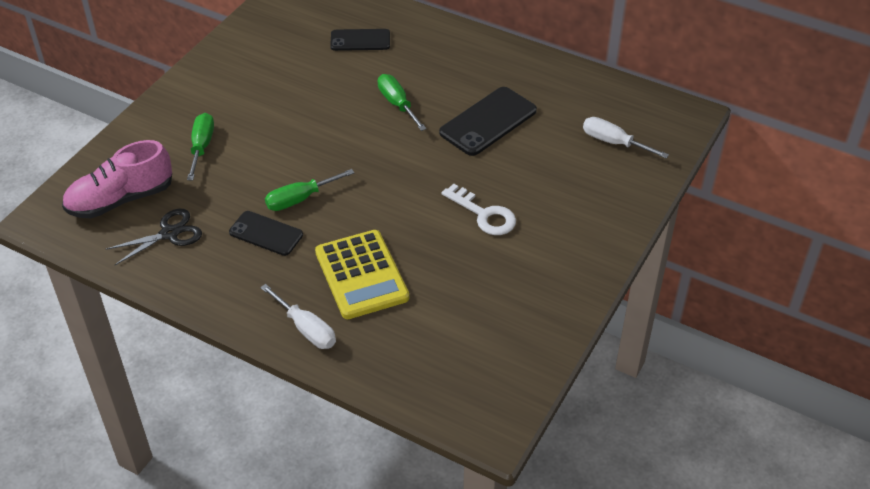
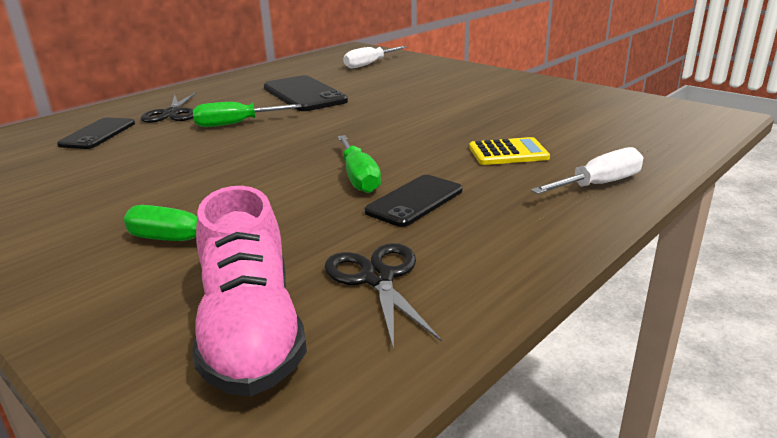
camera: 75 degrees left, 20 degrees down
(361, 275) = (508, 153): yellow calculator -> yellow calculator, size x0.58
(415, 59) = (172, 113): none -> black scissors
(484, 214) = (434, 103): white key -> none

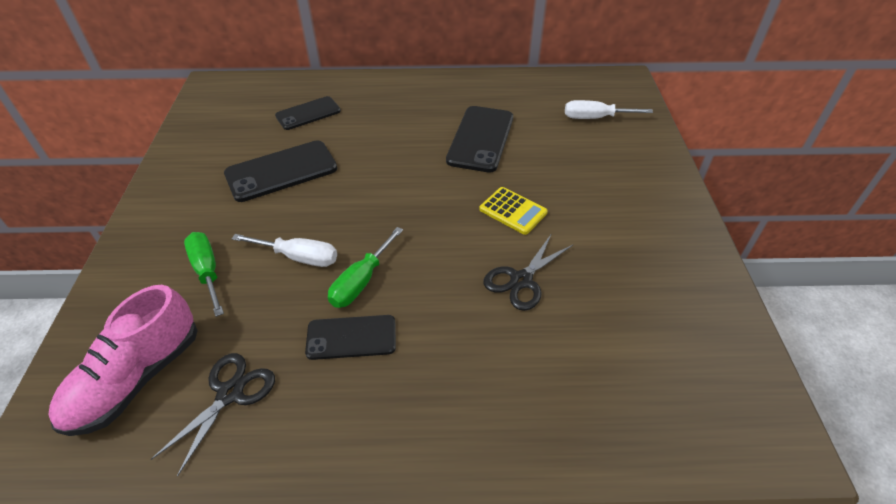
camera: 45 degrees right, 20 degrees up
(140, 166) = (281, 171): none -> black phone
(172, 113) = (372, 112): black scissors -> black scissors (521, 280)
(235, 124) = (387, 153): green screwdriver -> none
(508, 153) = (493, 335): yellow calculator -> yellow calculator (513, 211)
(599, 184) = (487, 434): white screwdriver -> white screwdriver (299, 257)

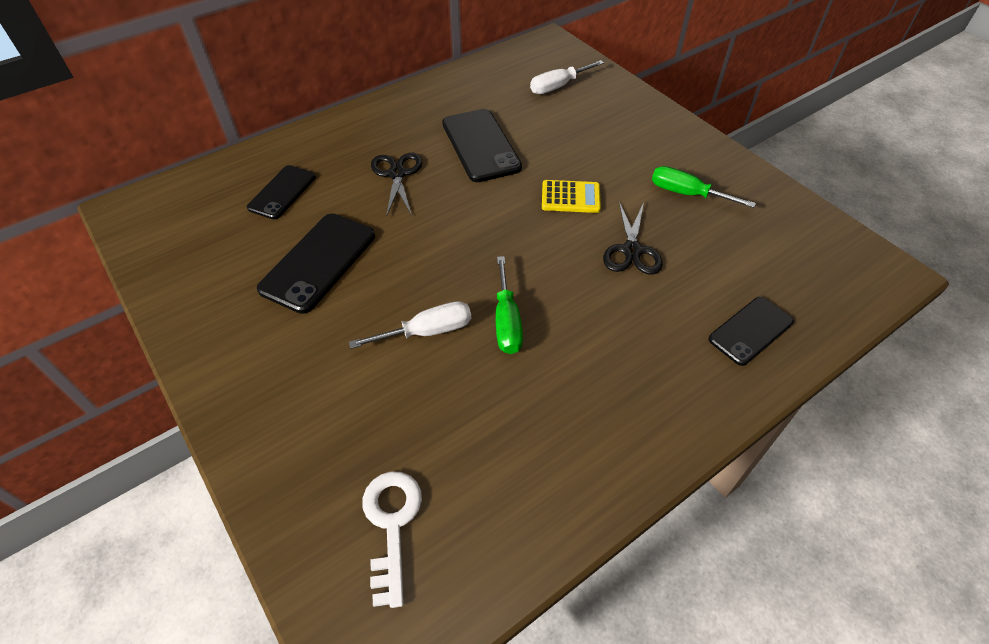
camera: 35 degrees left, 5 degrees up
(136, 379) = (392, 524): pink shoe -> white key
(207, 271) = (350, 393): green screwdriver -> green screwdriver (687, 194)
(230, 393) = (495, 478): black scissors -> black scissors (397, 174)
(351, 337) = (547, 371): black phone -> black phone (750, 330)

